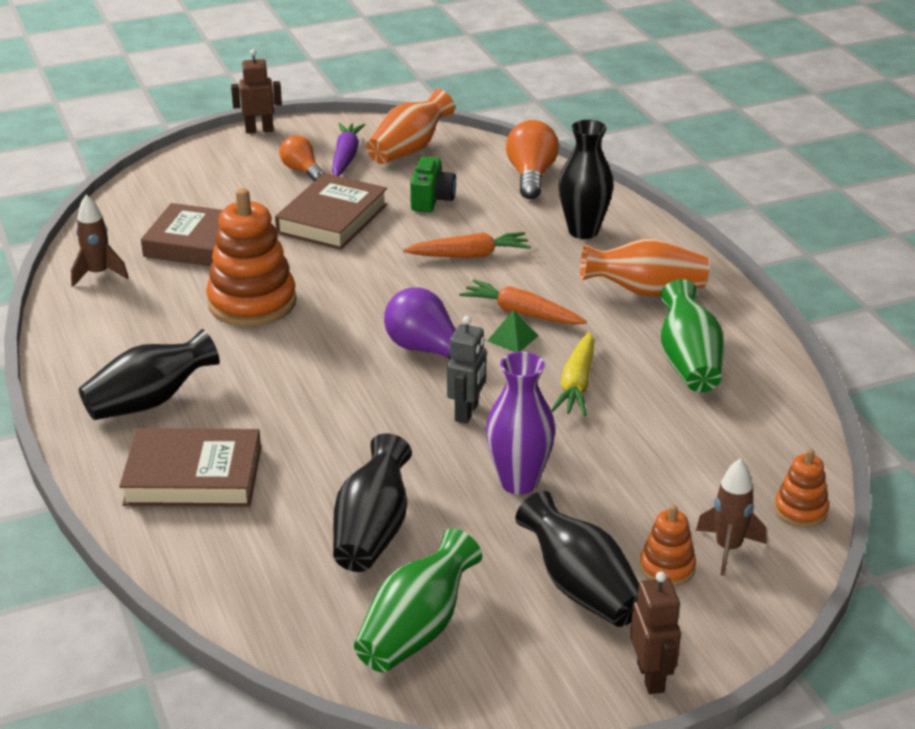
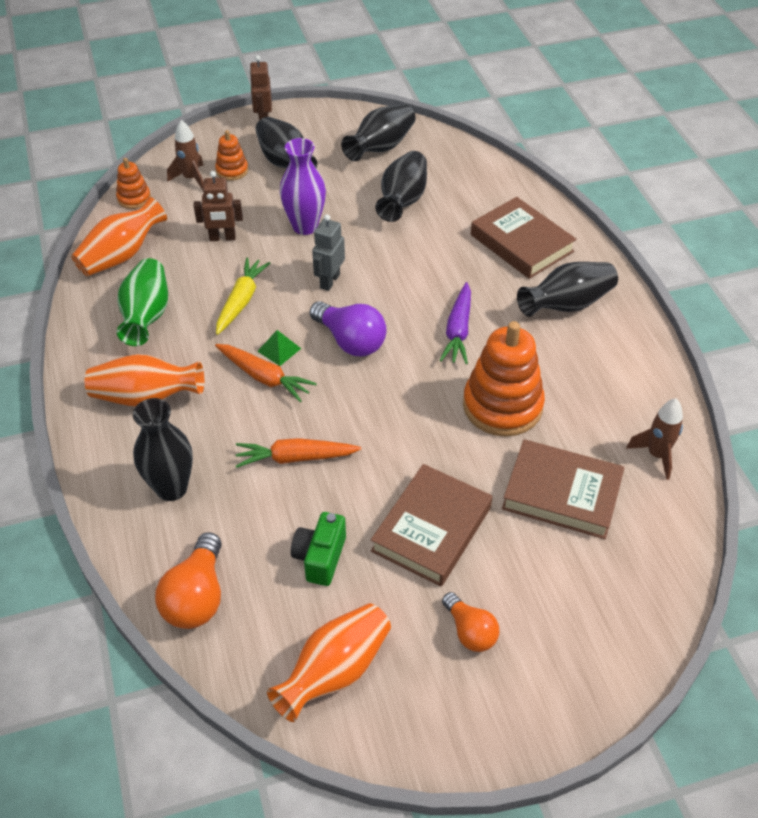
camera: 175 degrees left, 15 degrees up
(193, 476) = (521, 243): brown book -> brown book turned 45 degrees clockwise
(259, 130) = (535, 743): brown robot -> brown robot (222, 238)
(346, 157) = (416, 659): purple carrot -> purple carrot (458, 330)
(416, 630) = (381, 147): green vase -> black vase
(765, 428) = (121, 256): none -> orange vase

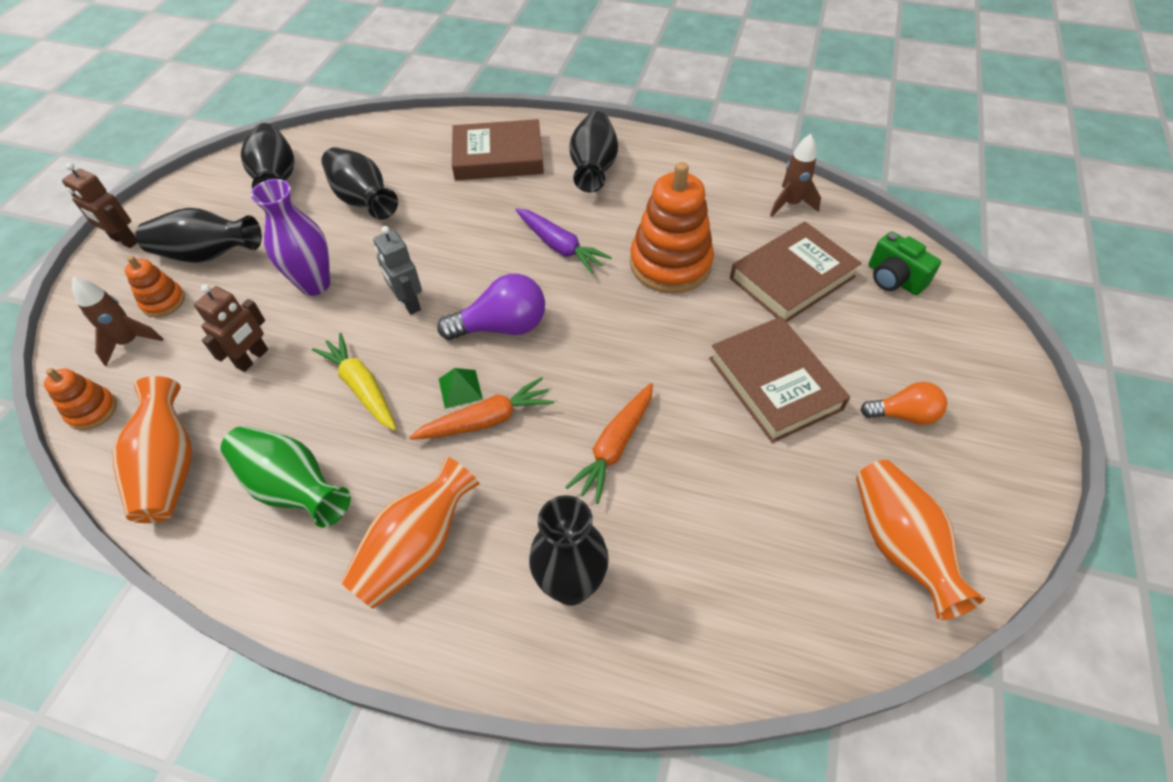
camera: 55 degrees left, 5 degrees up
(196, 597) = (738, 632): orange light bulb -> none
(320, 557) = (754, 488): green camera -> green camera (894, 279)

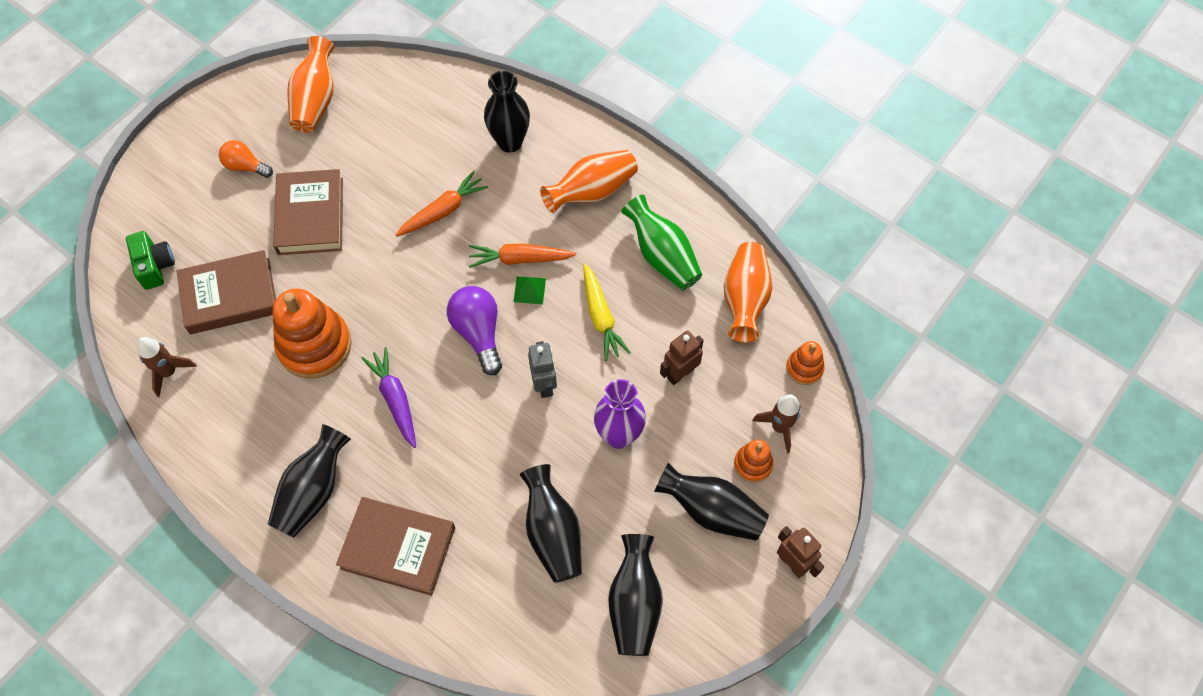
camera: 160 degrees left, 10 degrees up
(502, 327) = (478, 333): purple light bulb -> purple light bulb turned 60 degrees clockwise

